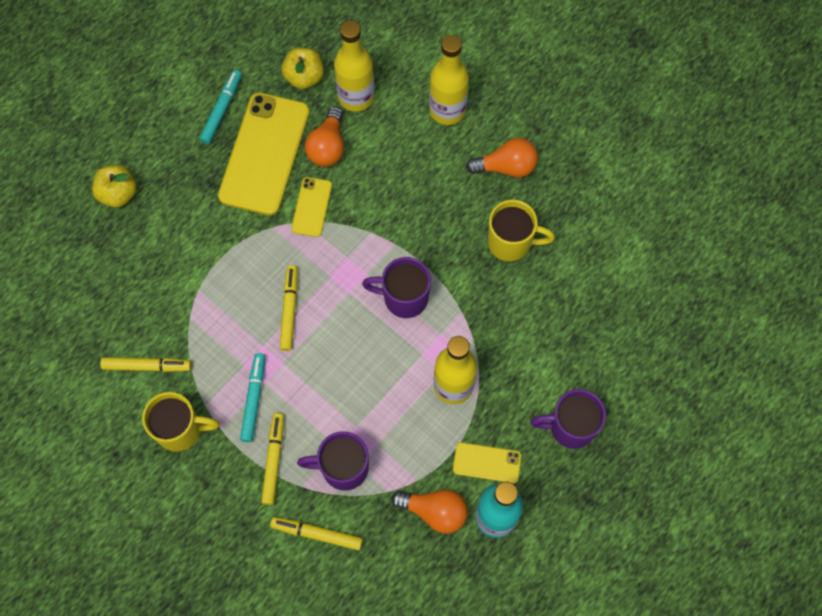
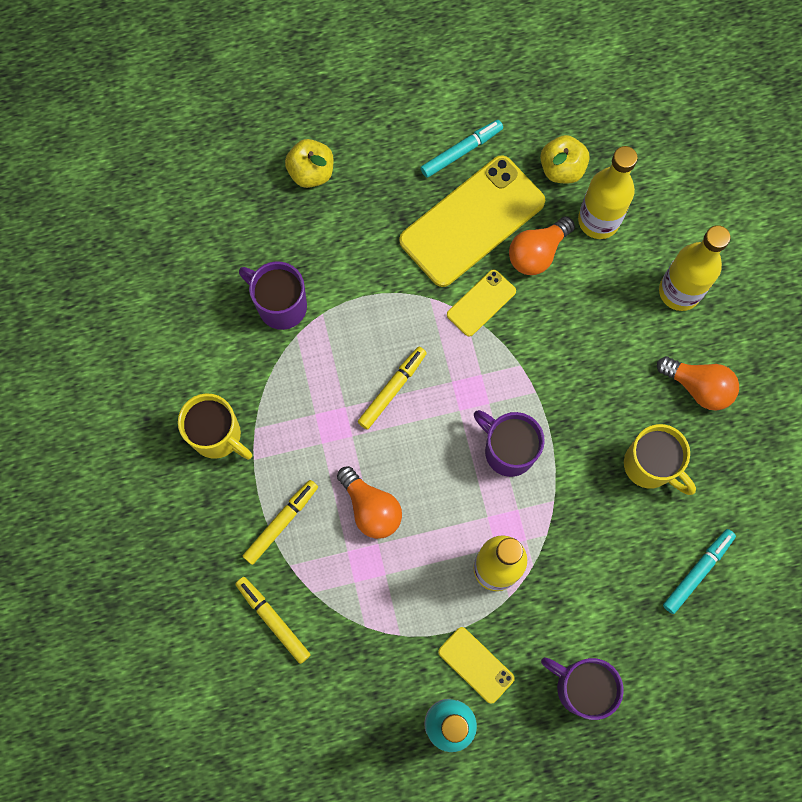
camera: 35 degrees right, 5 degrees up
(147, 366) = (228, 355): yellow marker -> none
(254, 399) = (302, 452): turquoise marker -> turquoise marker (697, 572)
(343, 468) = (338, 575): purple mug -> purple mug (280, 305)
(434, 511) = (394, 676): orange light bulb -> orange light bulb (371, 508)

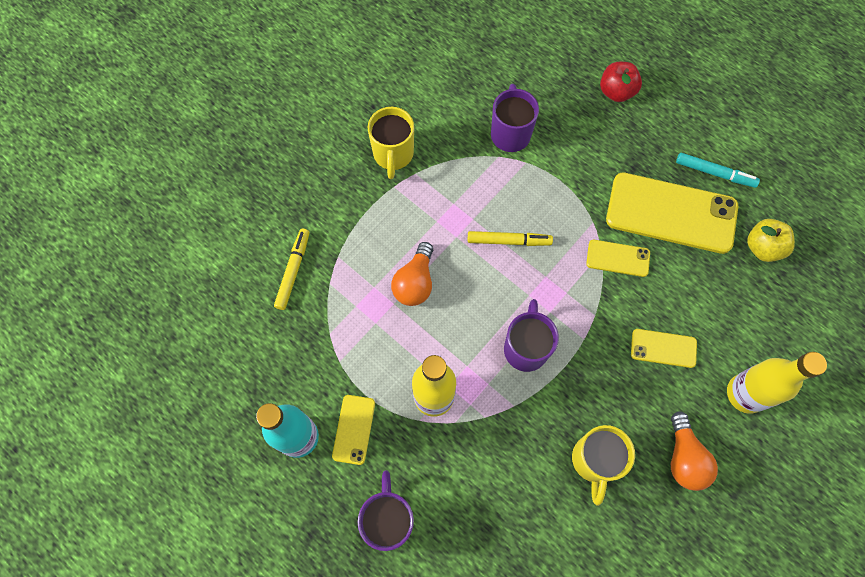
camera: 55 degrees right, 5 degrees down
(281, 523) = (363, 232): yellow marker -> none
(311, 172) = (616, 91): yellow apple -> red apple
(537, 253) = (686, 272): orange light bulb -> none
(592, 329) = (663, 348): none -> yellow phone
(598, 220) = (747, 298): yellow bottle -> none
(697, 572) = (540, 554): turquoise marker -> none

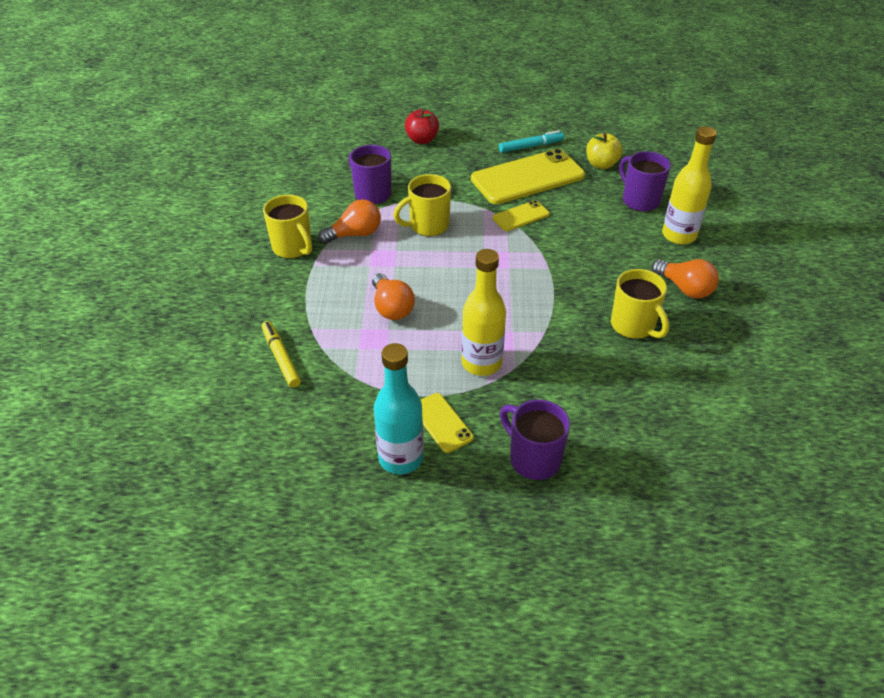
camera: 40 degrees left, 25 degrees down
(455, 175) = (355, 234): none -> orange light bulb
(509, 241) = (436, 247): yellow marker -> none
(524, 210) = (428, 226): none -> yellow mug
(526, 348) = (515, 296): purple mug -> purple mug (639, 200)
(663, 348) = (604, 243): yellow phone -> none

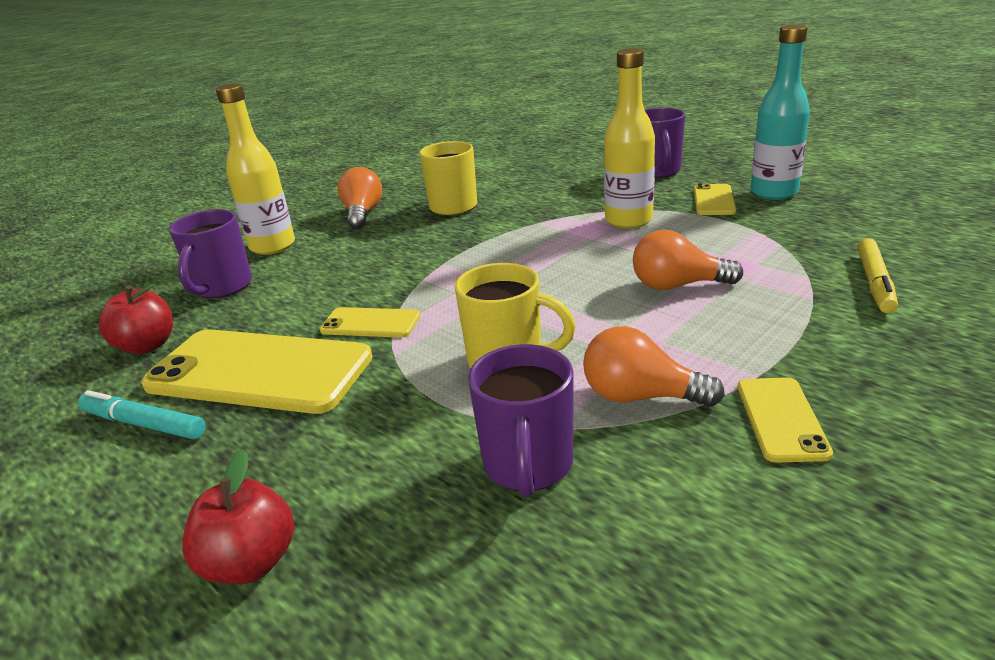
camera: 135 degrees left, 15 degrees down
(293, 248) = (781, 419): yellow mug -> yellow phone
(391, 308) = (678, 285): orange light bulb -> orange light bulb turned 105 degrees counterclockwise
(601, 164) = (147, 346): yellow apple -> red apple

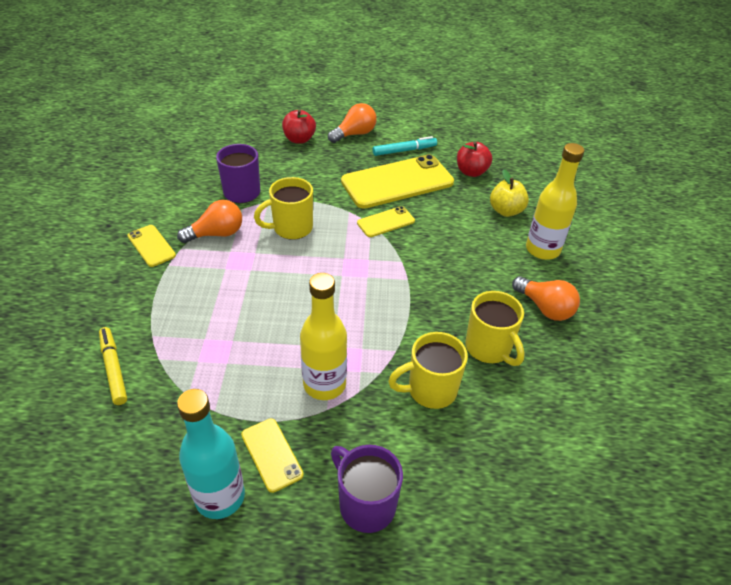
camera: 135 degrees right, 15 degrees up
(222, 287) = (506, 211): purple mug -> yellow apple
(539, 199) = (430, 390): none -> yellow mug
(678, 285) = (240, 316): orange light bulb -> orange light bulb (354, 134)

